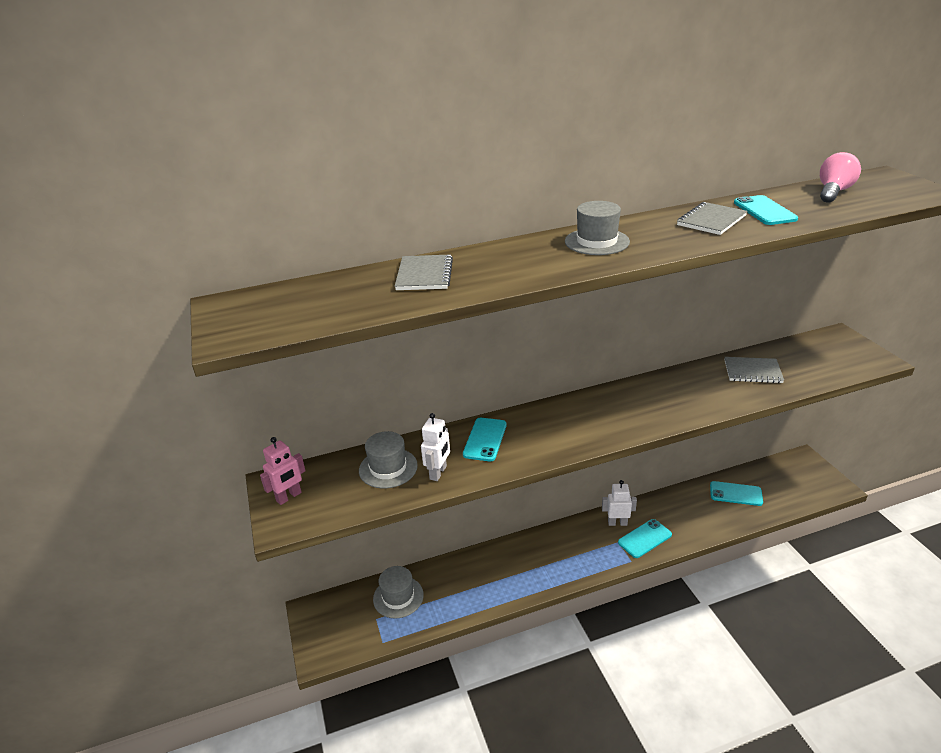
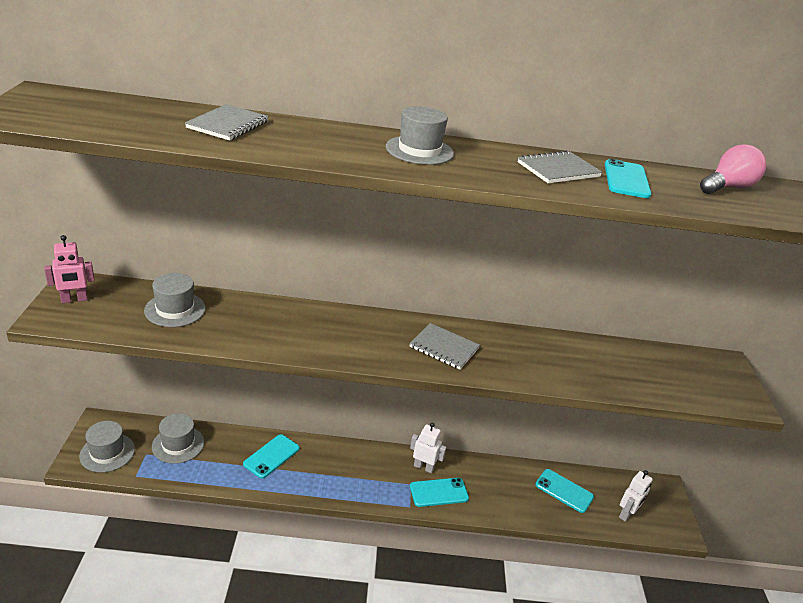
camera: 15 degrees right, 0 degrees up
(340, 633) = (107, 452): none -> grey hat
(438, 473) = (212, 330): white robot -> white robot (626, 514)
(485, 439) = (280, 319): turquoise phone -> turquoise phone (271, 456)
(752, 371) = (597, 360): grey notebook -> grey notebook (444, 348)

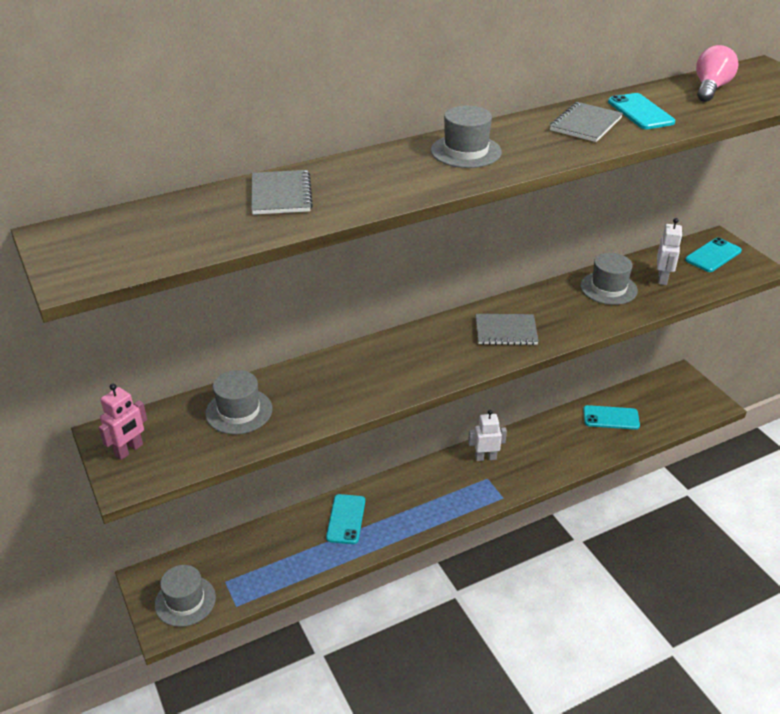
camera: 25 degrees left, 5 degrees up
(178, 444) = (247, 556): grey hat -> grey hat (608, 288)
(439, 492) = (516, 472): turquoise phone -> turquoise phone (713, 255)
(626, 514) = (670, 412): white robot -> white robot (662, 278)

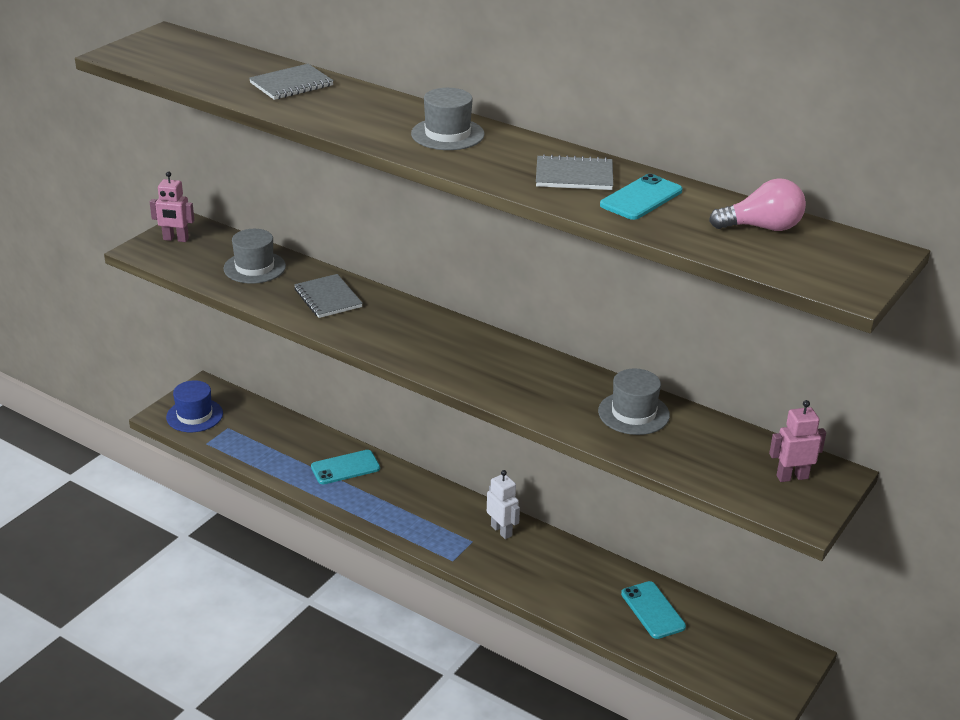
camera: 60 degrees right, 5 degrees down
(185, 601) = (194, 415): grey hat -> blue hat
(506, 331) = (488, 366): grey notebook -> grey notebook (328, 298)
(662, 278) = (695, 447): white robot -> none
(713, 255) = (792, 477): turquoise phone -> pink robot

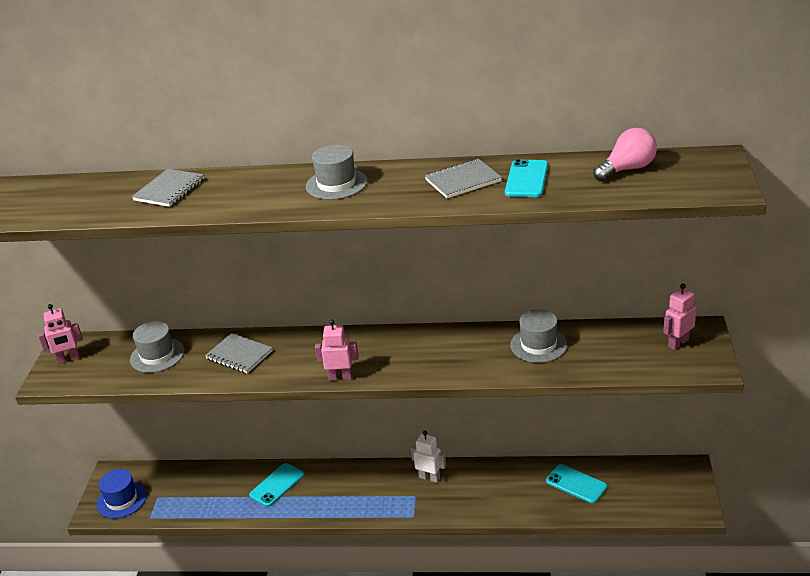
camera: 25 degrees left, 0 degrees up
(402, 359) = (340, 377): none -> pink robot

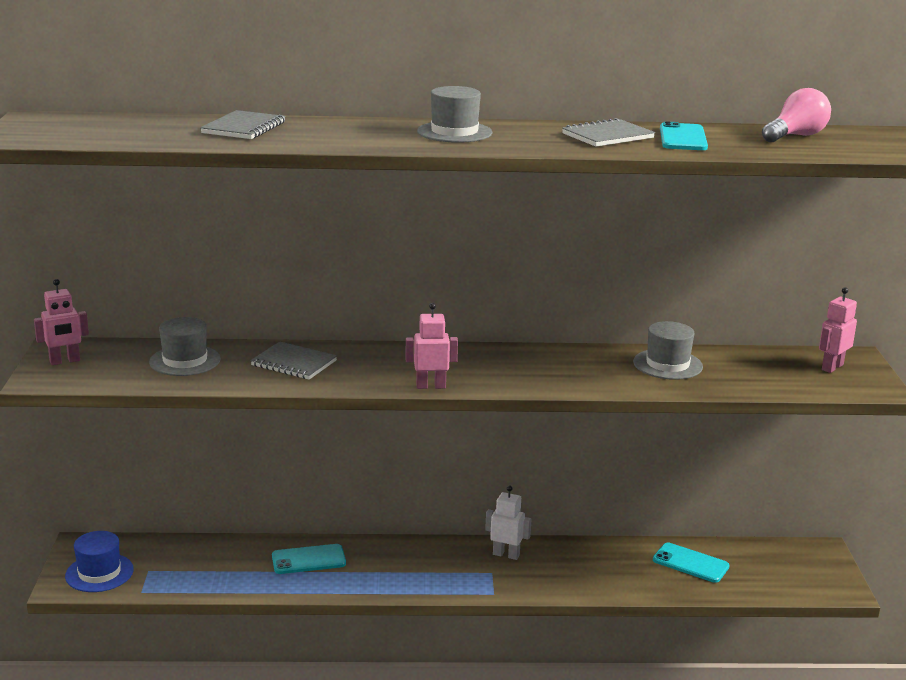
camera: 10 degrees left, 10 degrees down
(277, 485) = (308, 560): turquoise phone -> turquoise phone turned 45 degrees clockwise

